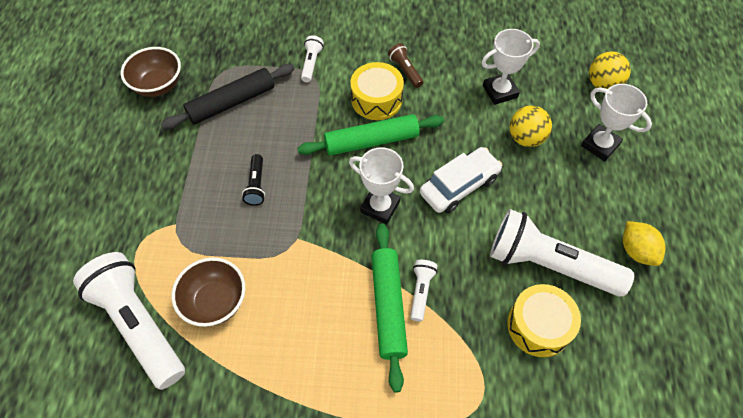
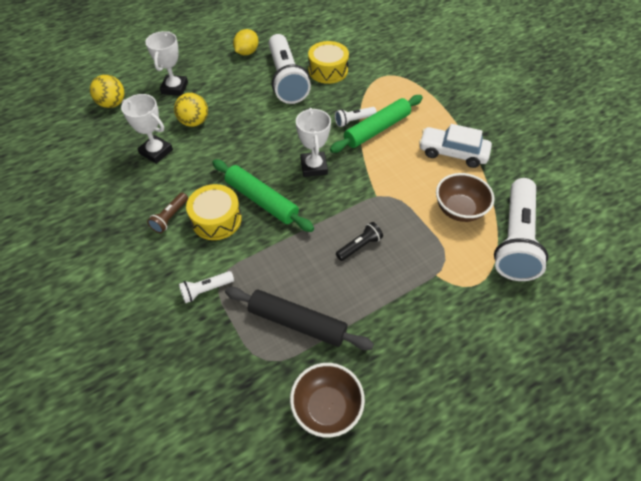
camera: 125 degrees left, 5 degrees down
(459, 186) = (262, 137): white car -> white car (452, 152)

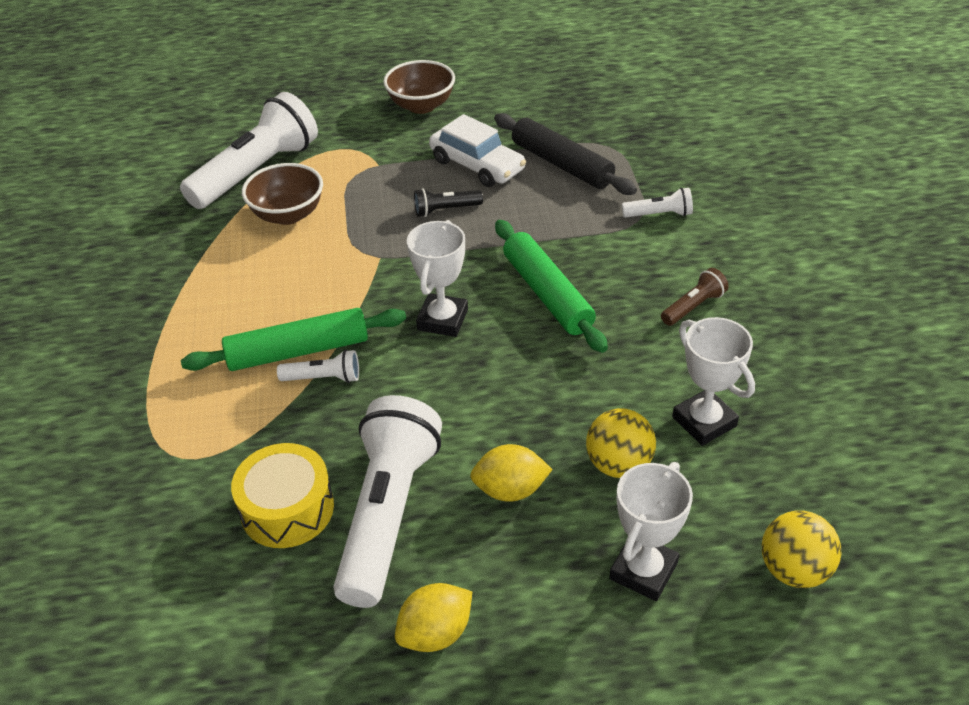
camera: 155 degrees left, 10 degrees down
(216, 219) = (624, 286): yellow drum -> none
(239, 100) = (510, 490): none -> yellow lemon
(327, 407) = (564, 106): brown bowl -> brown bowl (421, 106)
(452, 152) = (220, 283): white car -> white car (477, 165)

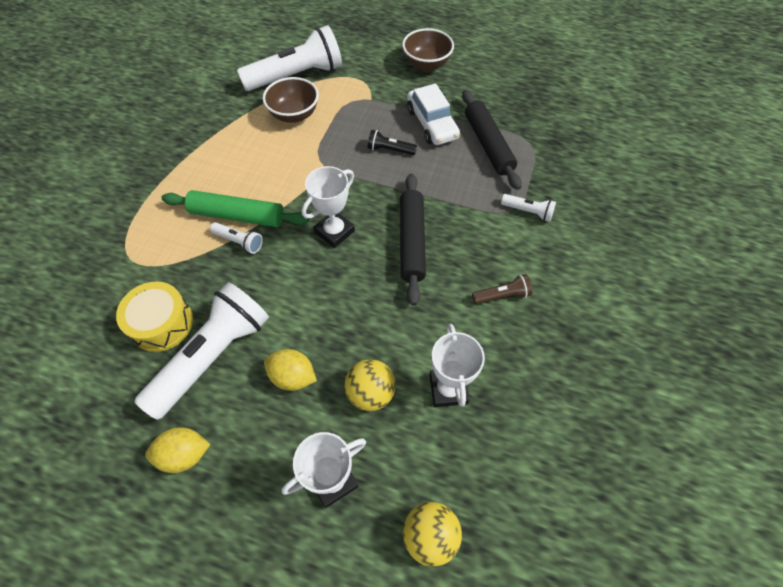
camera: 25 degrees right, 15 degrees up
(547, 294) = (412, 241): green rolling pin -> black rolling pin

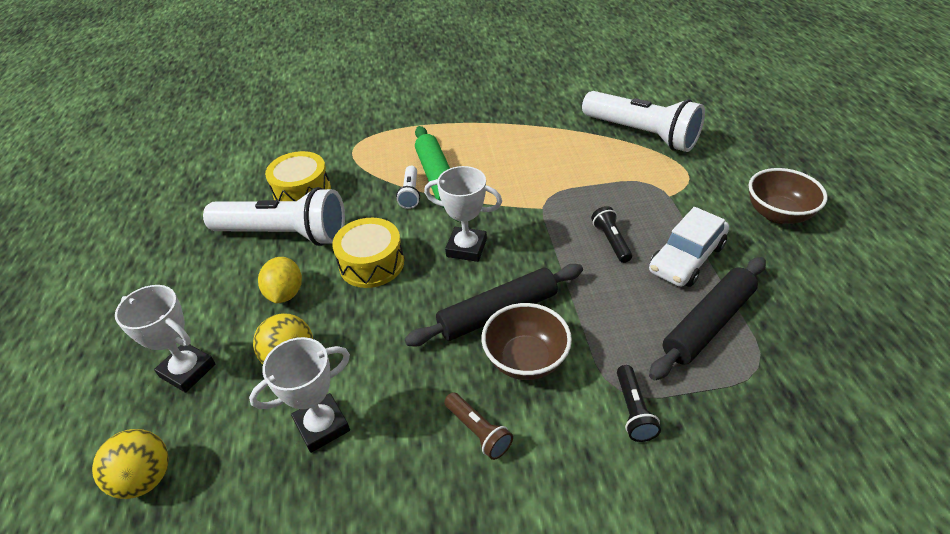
camera: 65 degrees right, 15 degrees down
(184, 454) = (188, 262): yellow lemon -> none
(294, 115) = (589, 156): brown bowl -> brown bowl (525, 359)
(304, 300) = (371, 263): none -> yellow drum
(528, 212) = (633, 410): white flashlight -> black flashlight

